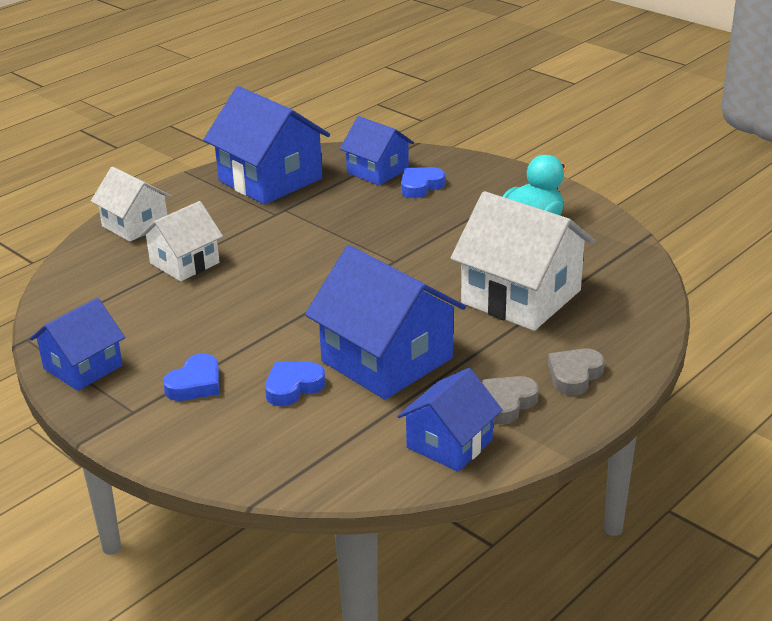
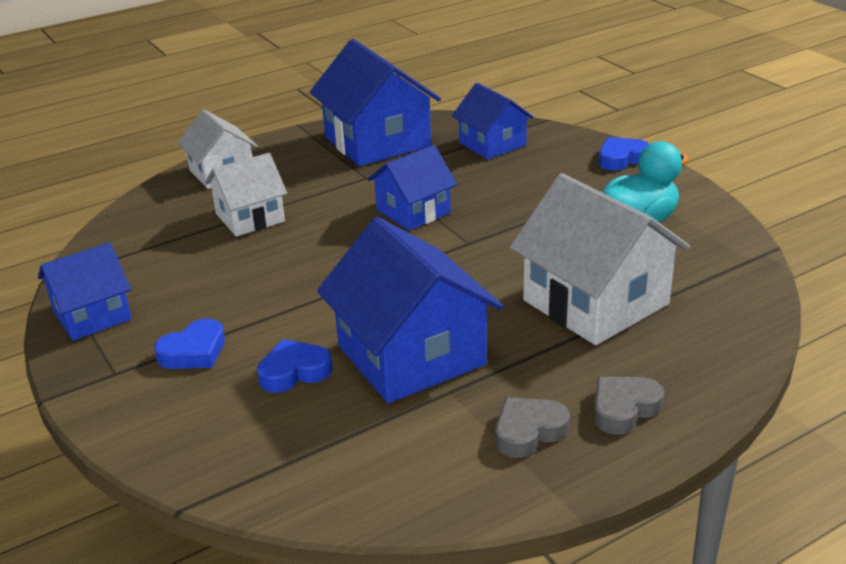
camera: 15 degrees right, 0 degrees up
(420, 186) = (531, 165): blue heart -> blue heart (621, 158)
(449, 444) = (439, 471): blue house -> blue house (413, 211)

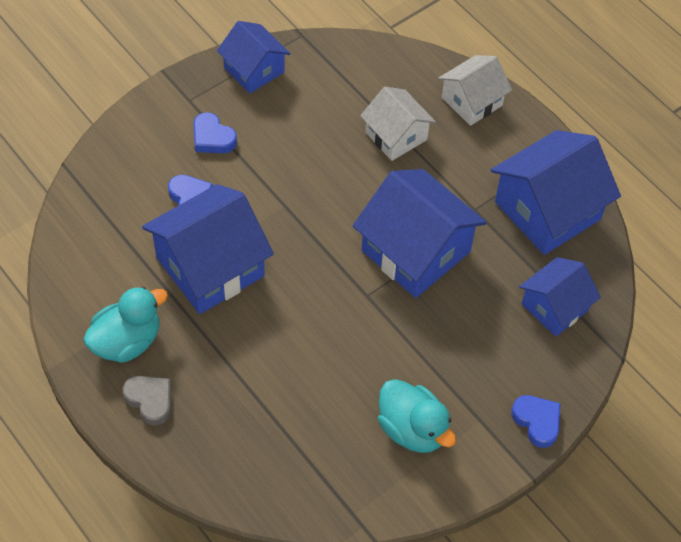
camera: 80 degrees right, 25 degrees up
(413, 211) = (416, 251): blue house -> blue house, size x1.66
(528, 431) = (127, 341): grey heart -> turquoise duck
(595, 302) = (281, 388): white house -> none

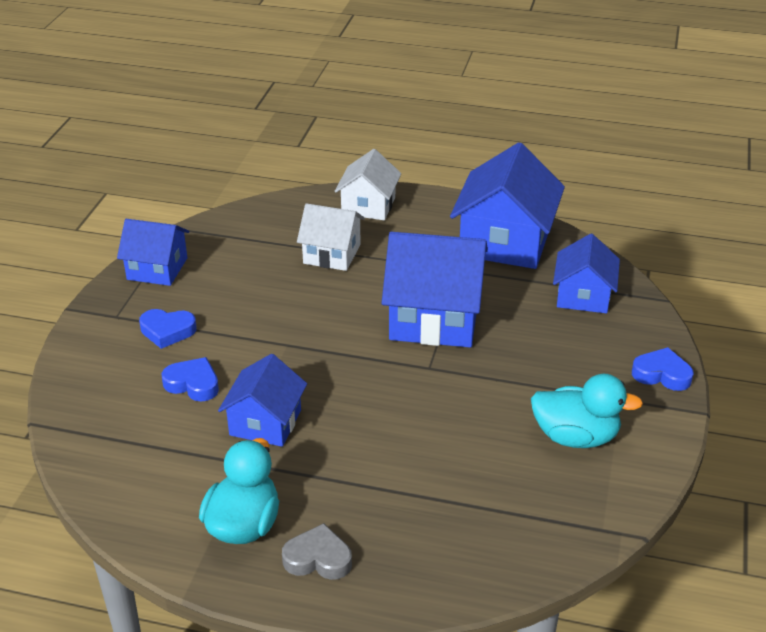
camera: 35 degrees left, 20 degrees down
(210, 267) = (265, 423): blue house -> blue house, size x0.60

